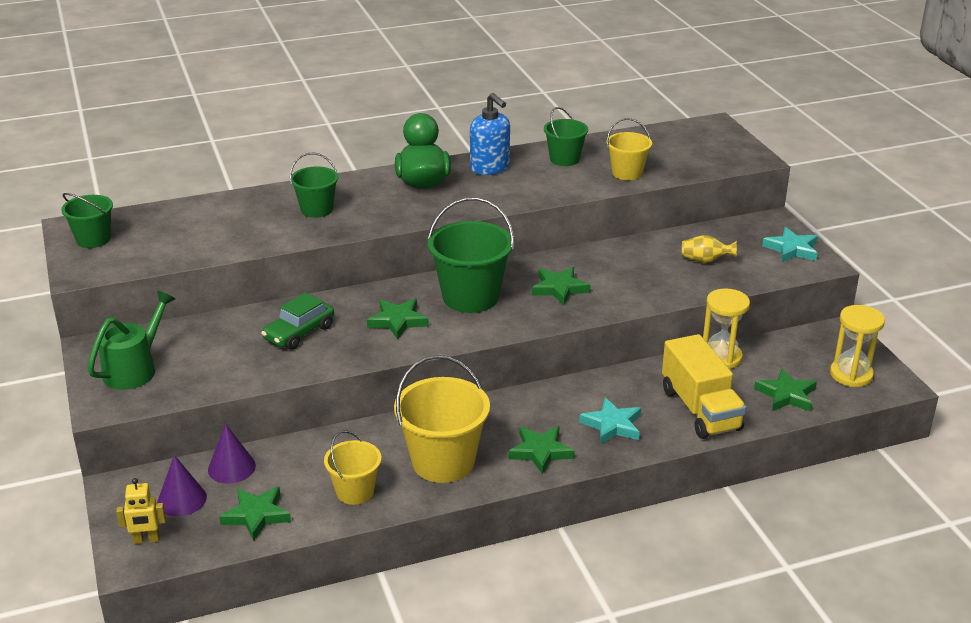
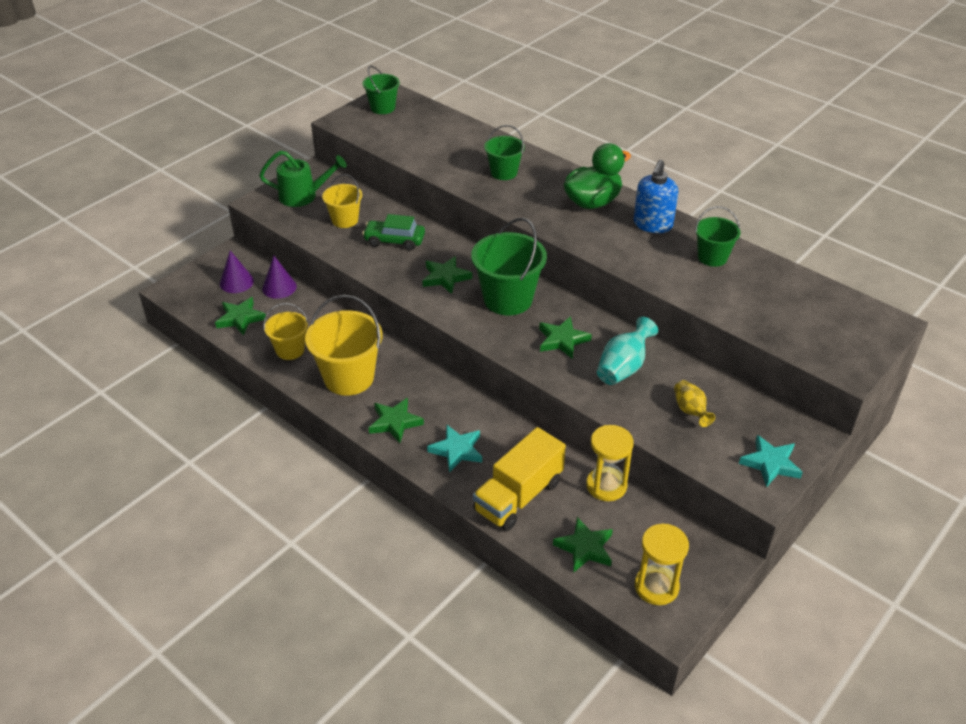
camera: 60 degrees right, 10 degrees up
(146, 540) = (192, 286): yellow robot -> none
(624, 272) = (623, 368): none -> turquoise vase
(627, 173) = (727, 300): yellow bucket -> yellow bucket (345, 220)

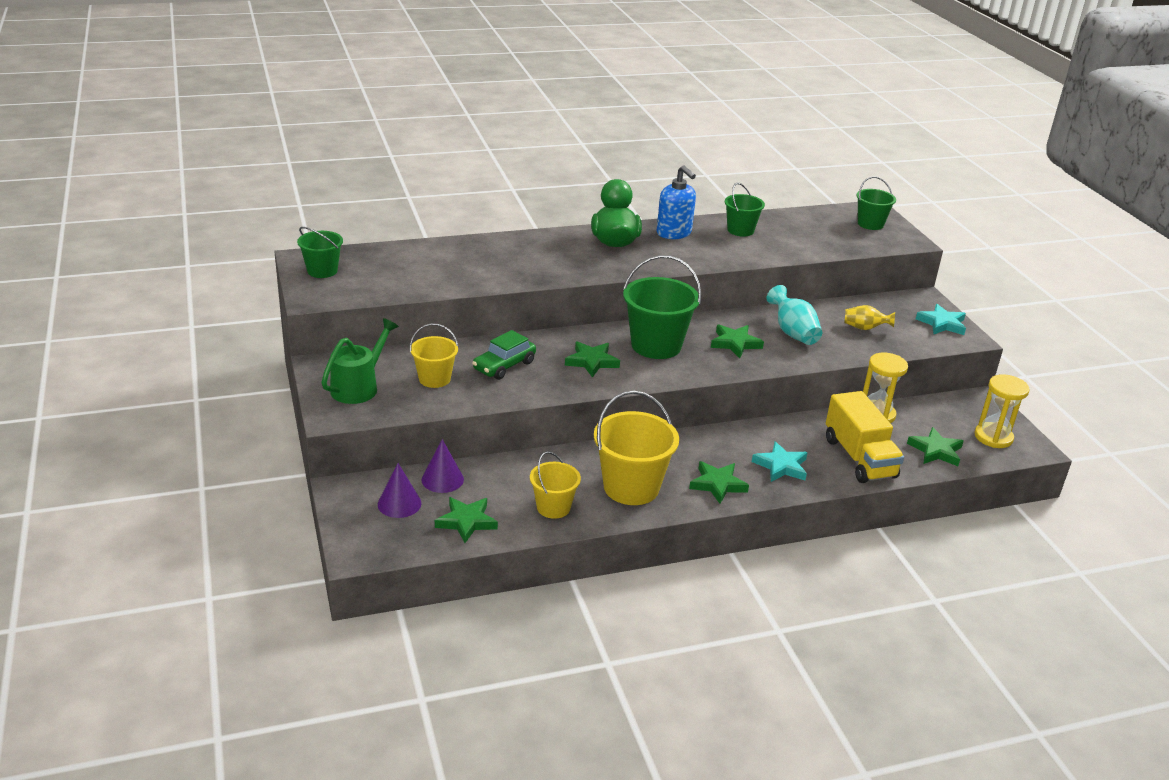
camera: 60 degrees left, 10 degrees down
(504, 172) = (520, 259): green bucket -> green bucket (870, 224)

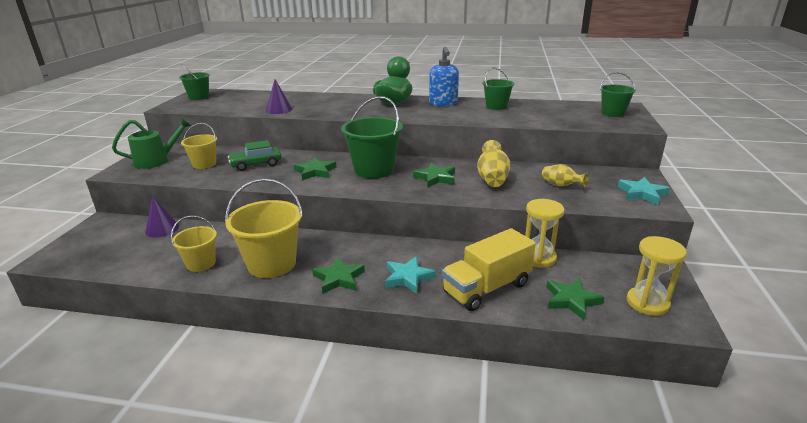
camera: 30 degrees right, 5 degrees down
(399, 503) = (116, 237): purple cone -> purple cone (279, 110)
(466, 521) = (135, 258): green star -> none
(793, 333) = (492, 179): turquoise vase -> yellow vase
(859, 458) = (486, 288): yellow truck -> yellow truck turned 45 degrees clockwise

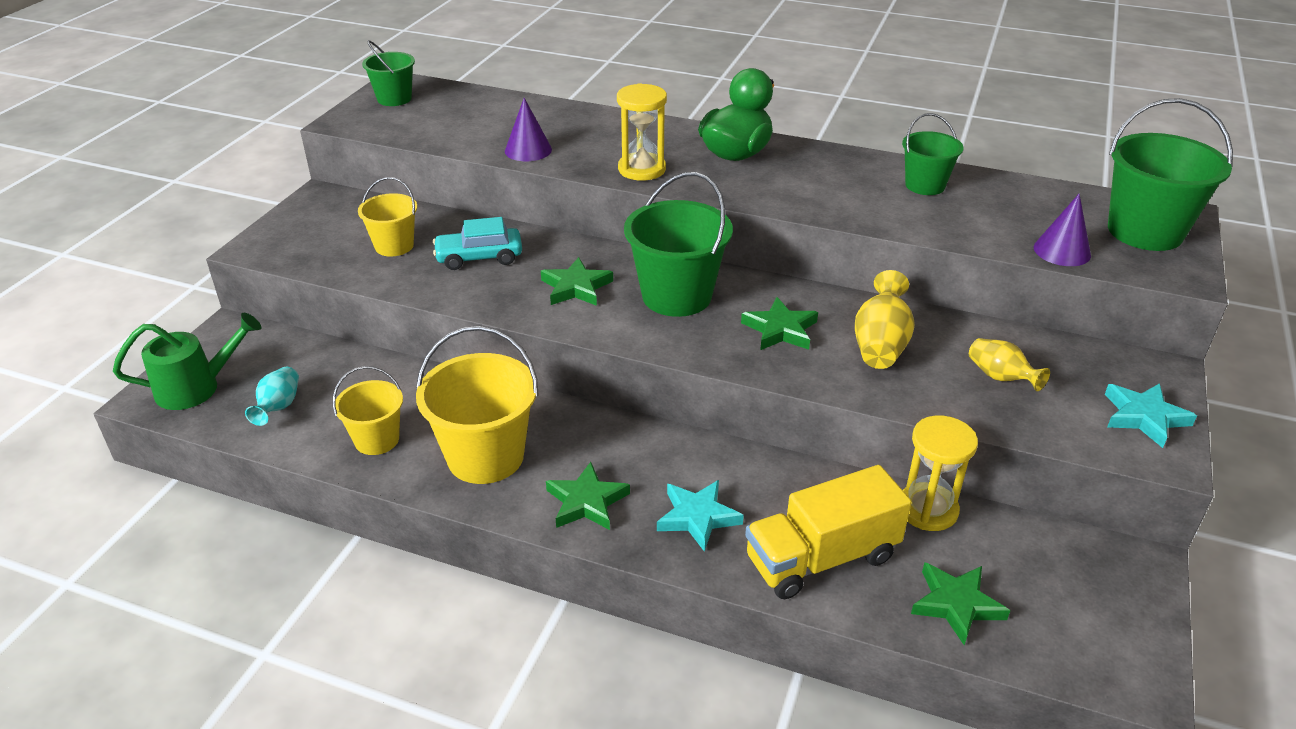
camera: 10 degrees right, 10 degrees up
(135, 254) = (279, 407): none -> turquoise vase
(157, 161) = (318, 228): green watering can -> green watering can (197, 387)
(162, 229) = (321, 359): purple cone -> purple cone (1062, 251)
(256, 164) = (479, 258): green car -> turquoise car
(443, 103) = (827, 164): blue soap dispenser -> none
(613, 113) = (1145, 231): green bucket -> green bucket, size x1.70
(647, 303) = (1085, 630): yellow hourglass -> yellow hourglass (642, 169)

